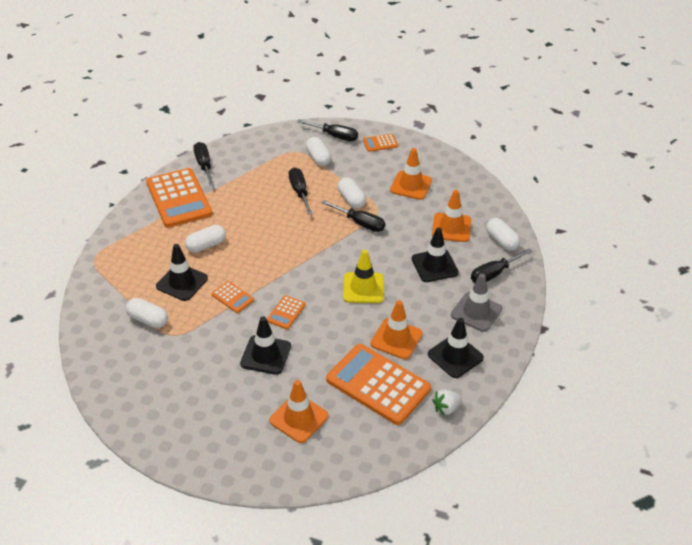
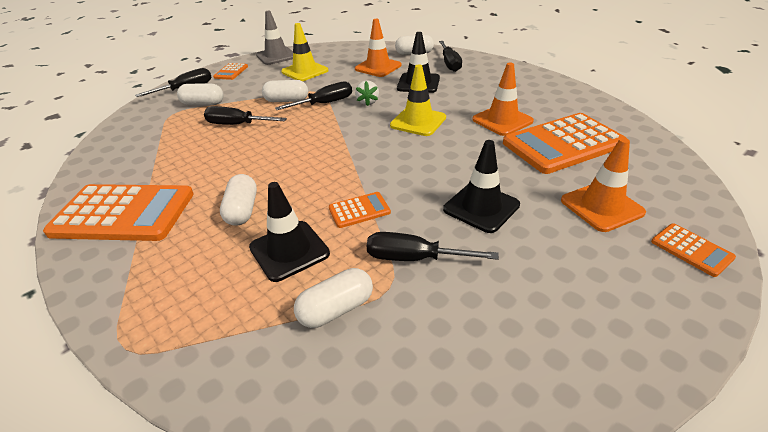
camera: 60 degrees left, 5 degrees down
(204, 165) = (96, 177): black screwdriver -> black screwdriver (414, 258)
(286, 312) = (418, 176): orange calculator -> orange calculator (691, 250)
(411, 185) = (305, 71): orange traffic cone -> yellow traffic cone
(446, 408) = (608, 117): white strawberry -> white strawberry (367, 102)
(455, 356) = (541, 99): black traffic cone -> none
(476, 312) = (490, 79): grey traffic cone -> grey traffic cone (276, 56)

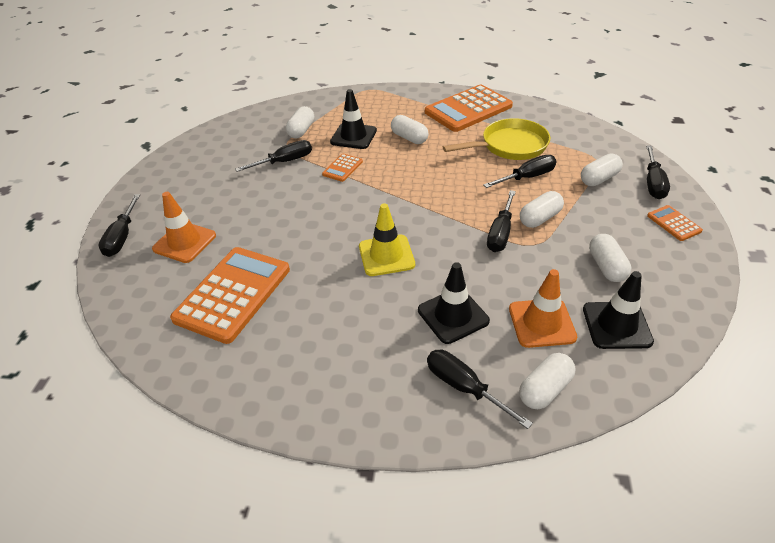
camera: 140 degrees right, 5 degrees up
(191, 153) = (509, 146): none -> yellow pan
(276, 56) = (694, 275): grey traffic cone -> none
(305, 71) = (606, 267): yellow traffic cone -> white capsule
(367, 102) = (465, 256): white strawberry -> none
(481, 207) = (268, 204): black traffic cone -> black traffic cone (616, 325)
(502, 120) = (308, 298): orange traffic cone -> none
(691, 250) = (122, 237): orange calculator -> black screwdriver

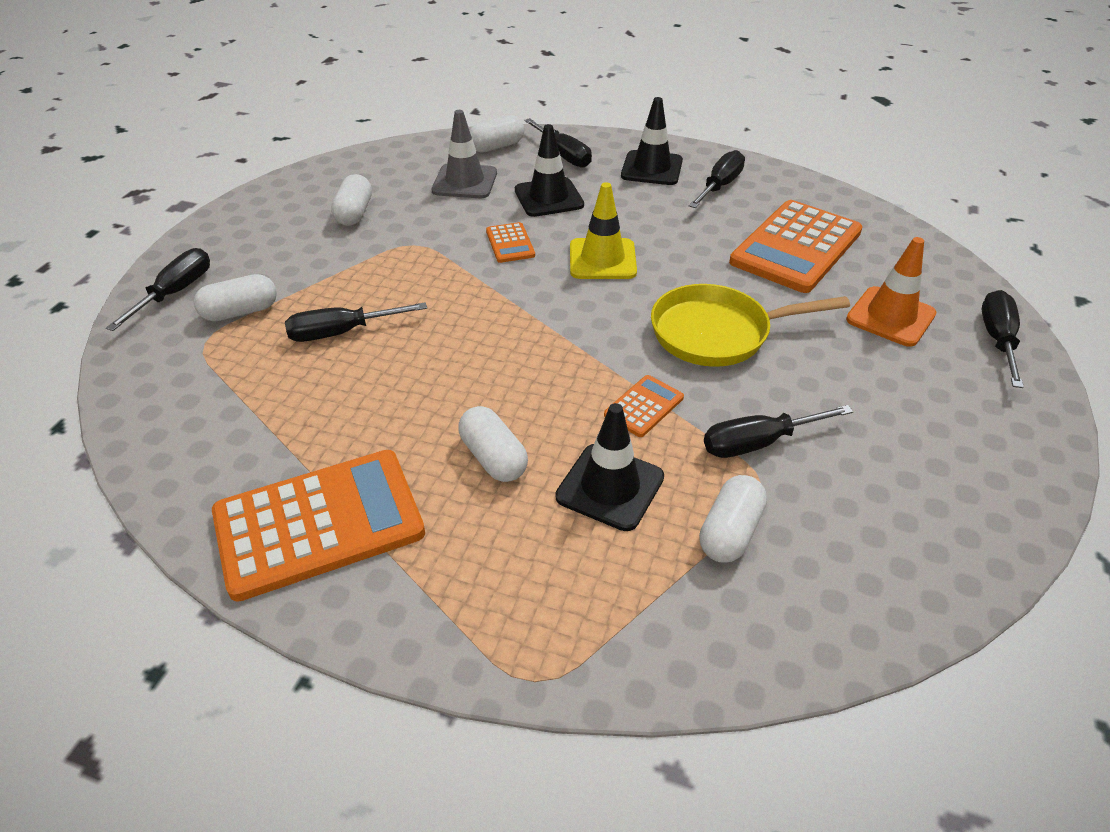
camera: 170 degrees left, 0 degrees up
(500, 233) = (444, 262): black screwdriver -> black screwdriver (719, 186)
(509, 146) = (316, 399): yellow pan -> yellow pan (718, 333)
(540, 218) = (379, 272): white capsule -> none
(541, 323) = (465, 182): orange traffic cone -> grey traffic cone
(616, 325) = (396, 172): black traffic cone -> black traffic cone (651, 168)
(674, 223) = (223, 241): orange calculator -> orange calculator (510, 243)

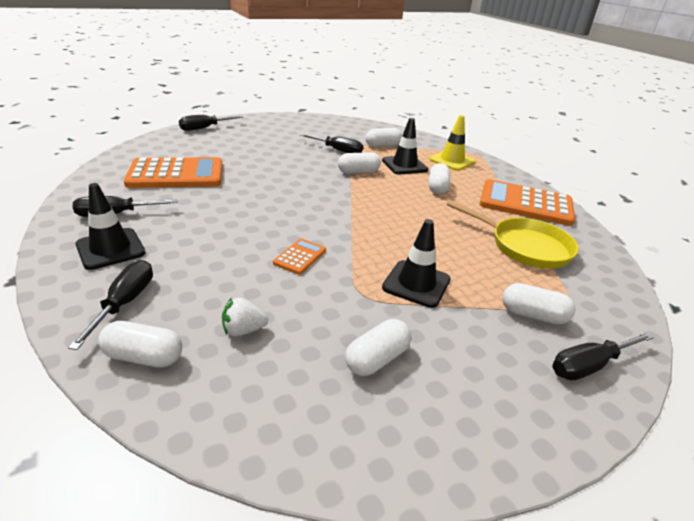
camera: 140 degrees left, 10 degrees down
(342, 332) = (467, 263): black screwdriver -> none
(465, 182) = (243, 330): grey traffic cone -> white strawberry
(548, 198) = (217, 272): black traffic cone -> black traffic cone (416, 284)
(602, 259) = (269, 219): yellow traffic cone -> yellow traffic cone (452, 161)
(644, 406) = (358, 172): orange calculator -> white capsule
(718, 333) = (286, 172): yellow pan -> yellow pan (524, 246)
(890, 317) = (216, 145): orange traffic cone -> none

